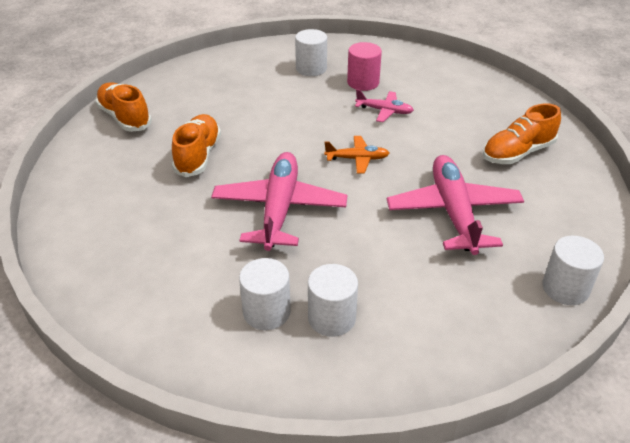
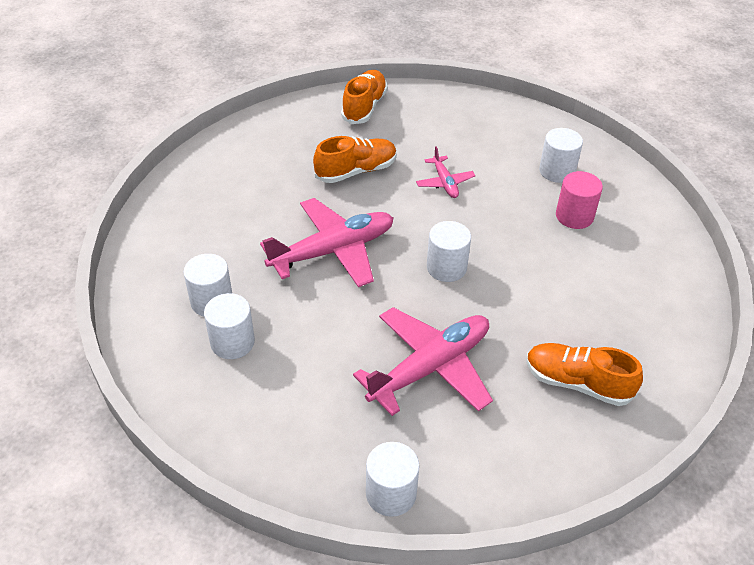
camera: 55 degrees right, 5 degrees up
(357, 159) = (446, 267): orange plane -> white cylinder
(384, 111) = (542, 252): pink plane -> pink plane (445, 183)

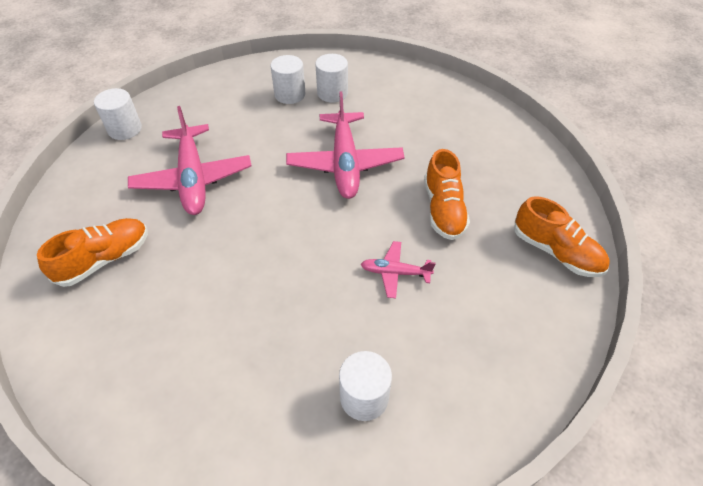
camera: 115 degrees right, 5 degrees up
(446, 267) = (281, 227): white cylinder -> none
(574, 216) = (281, 371): pink cylinder -> none

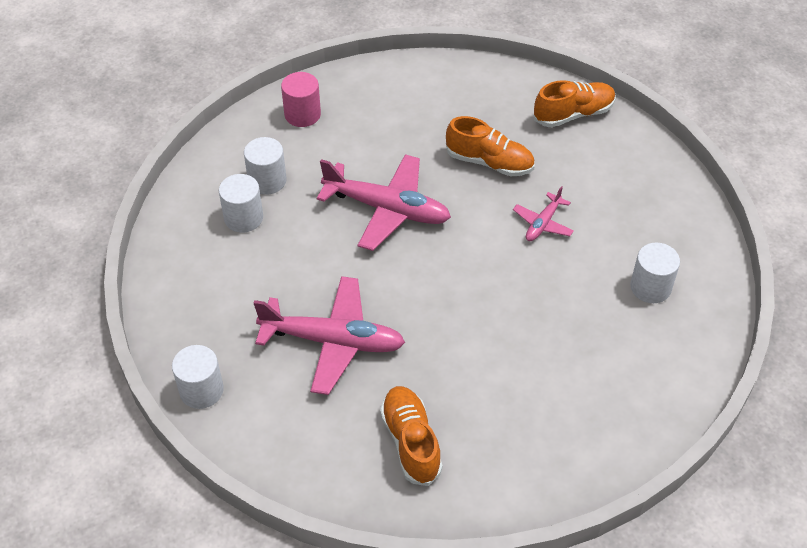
camera: 65 degrees left, 0 degrees up
(410, 87) = (302, 114): none -> pink cylinder

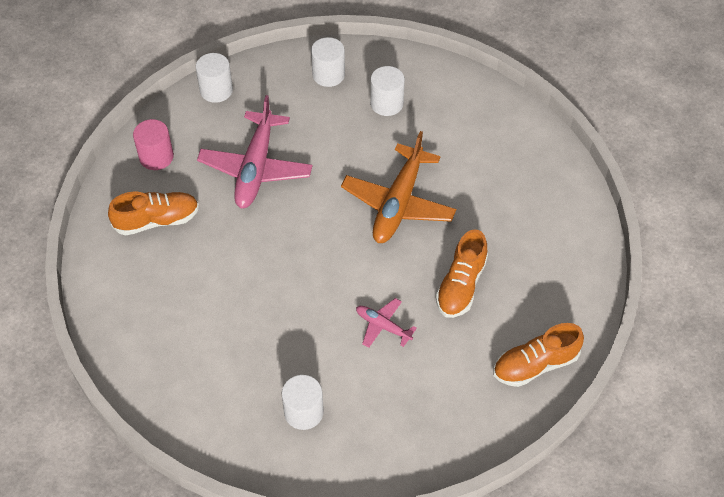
camera: 90 degrees right, 5 degrees up
(267, 180) = (430, 116): white cylinder -> white cylinder (328, 74)
(302, 114) = (514, 137): pink cylinder -> pink cylinder (156, 157)
(387, 209) = (398, 203): pink plane -> orange plane
(573, 114) = (535, 364): orange shoe -> orange shoe turned 90 degrees clockwise

